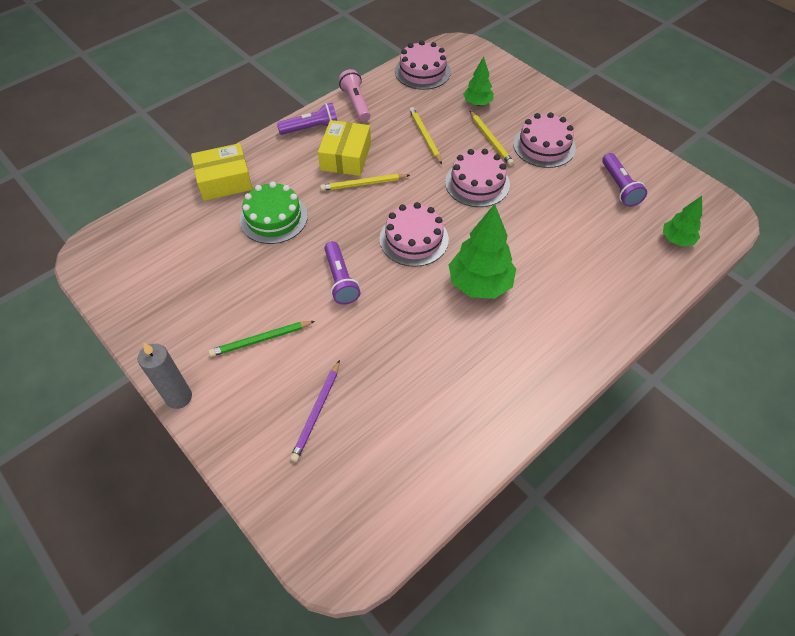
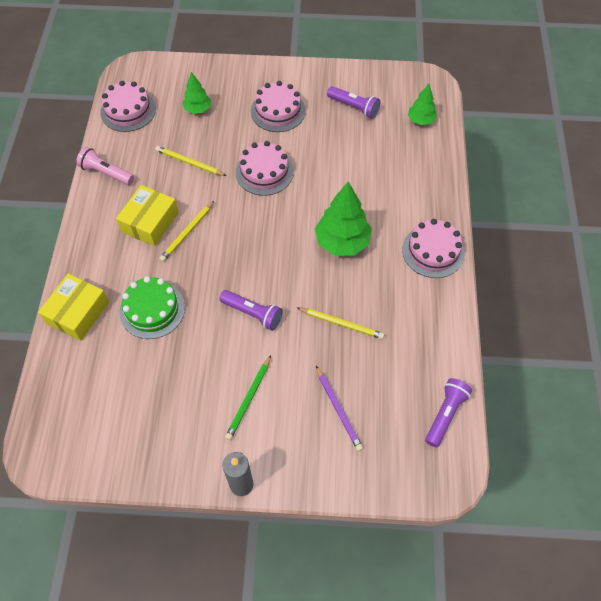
camera: 45 degrees left, 5 degrees up
(311, 128) = (95, 219): purple flashlight -> purple flashlight (445, 414)
(345, 157) = (150, 222): yellow box -> yellow box turned 60 degrees clockwise
(414, 239) = (268, 245): pink cake -> pink cake (433, 251)
(490, 140) = (238, 132): yellow pencil -> yellow pencil (341, 323)

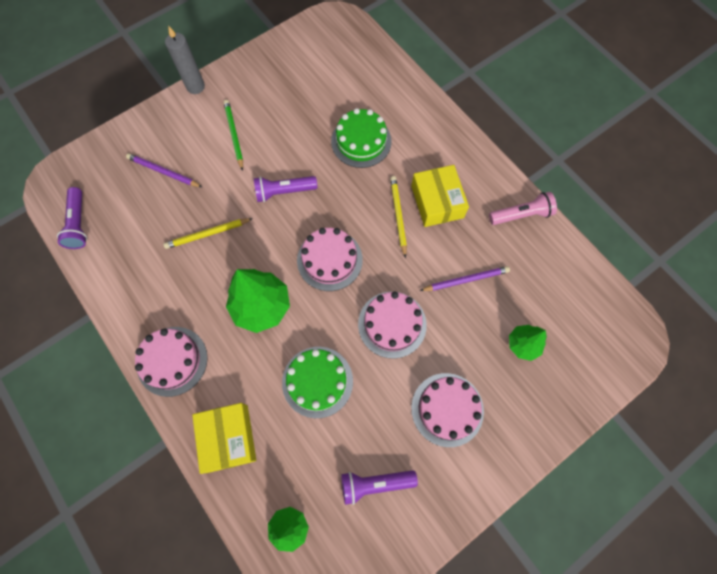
camera: 140 degrees right, 10 degrees up
(78, 312) = (410, 102): yellow box -> yellow box (228, 438)
(128, 110) = (580, 289): pink cake -> pink cake (329, 260)
(189, 163) = (466, 280): yellow pencil -> purple pencil
(343, 174) = (317, 381): none -> green cake

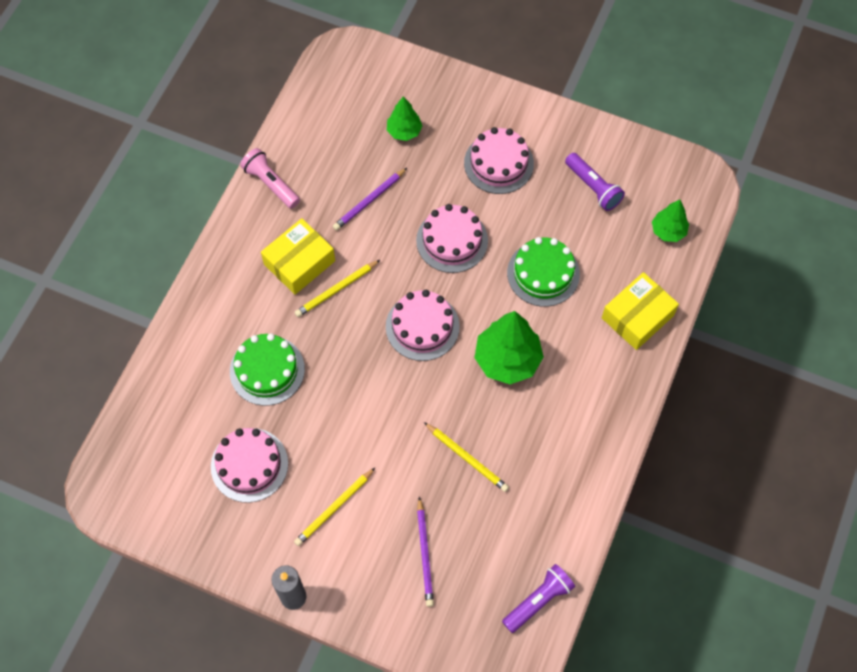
camera: 120 degrees left, 5 degrees down
(172, 361) = (608, 406): pink cake -> pink cake (249, 465)
(234, 135) = (334, 508): green pencil -> yellow pencil
(284, 192) = (374, 412): purple flashlight -> none
(466, 280) = (369, 201): purple pencil -> purple pencil turned 90 degrees counterclockwise

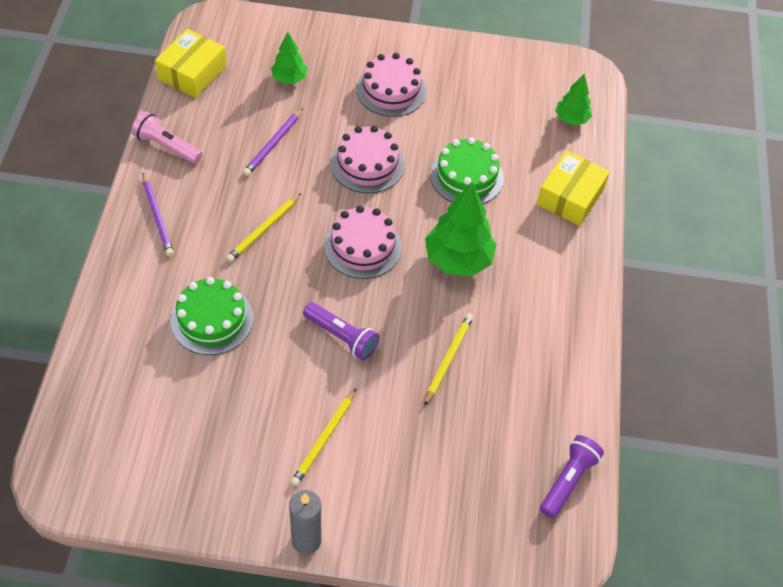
camera: 20 degrees left, 10 degrees down
(249, 465) = (218, 416): pink cake -> none
(299, 262) = (217, 212): yellow box -> yellow box (192, 72)
(425, 553) = (435, 462): purple pencil -> purple pencil (157, 216)
(467, 458) = (448, 359): yellow pencil -> yellow pencil turned 90 degrees counterclockwise
(593, 187) = (488, 95): purple flashlight -> purple flashlight (341, 337)

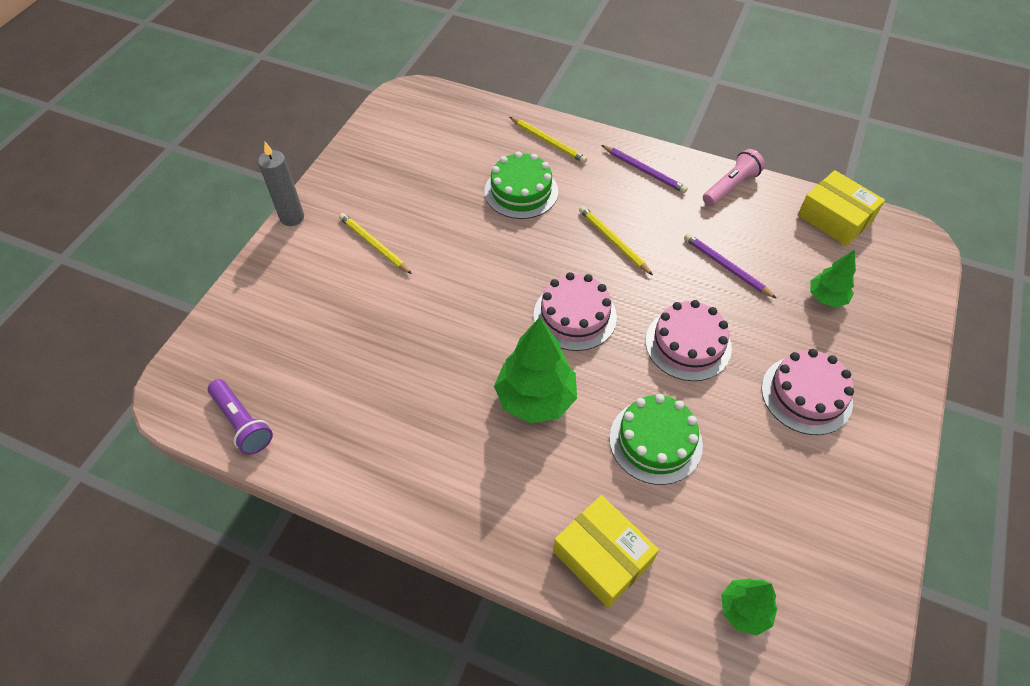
camera: 110 degrees right, 0 degrees up
(157, 216) = (644, 170): purple pencil -> purple pencil turned 135 degrees counterclockwise
(341, 337) = (472, 277): purple flashlight -> none
(448, 359) = (417, 356): yellow pencil -> yellow pencil (548, 141)

